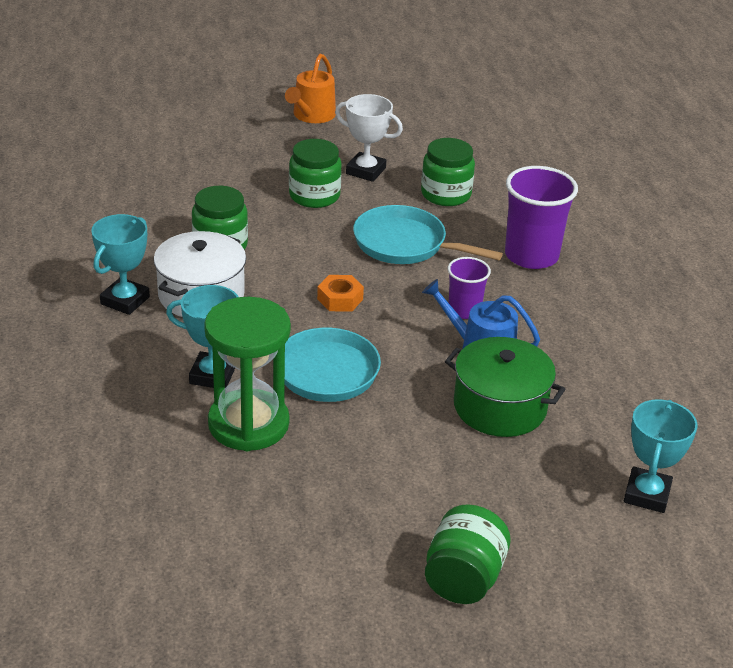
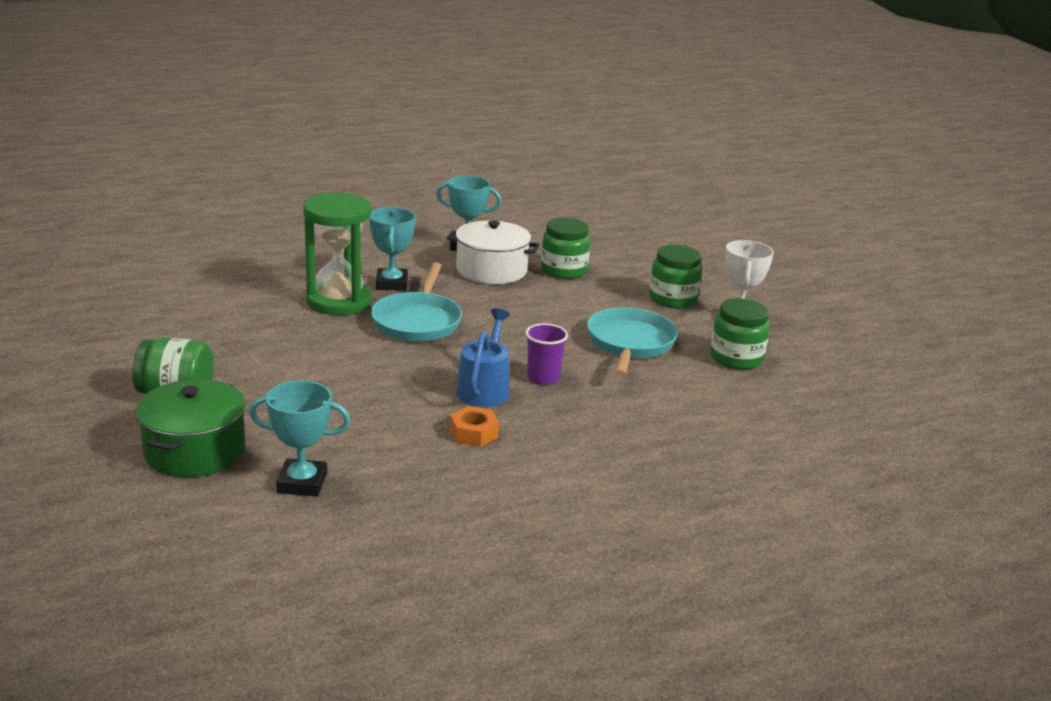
camera: 75 degrees right, 10 degrees down
(311, 115) = (809, 287): orange watering can -> none
(340, 299) = (522, 322): orange nut -> orange nut (473, 433)
(500, 407) = (404, 402): green pot -> green pot (195, 451)
(531, 256) = (664, 408): purple cup -> none

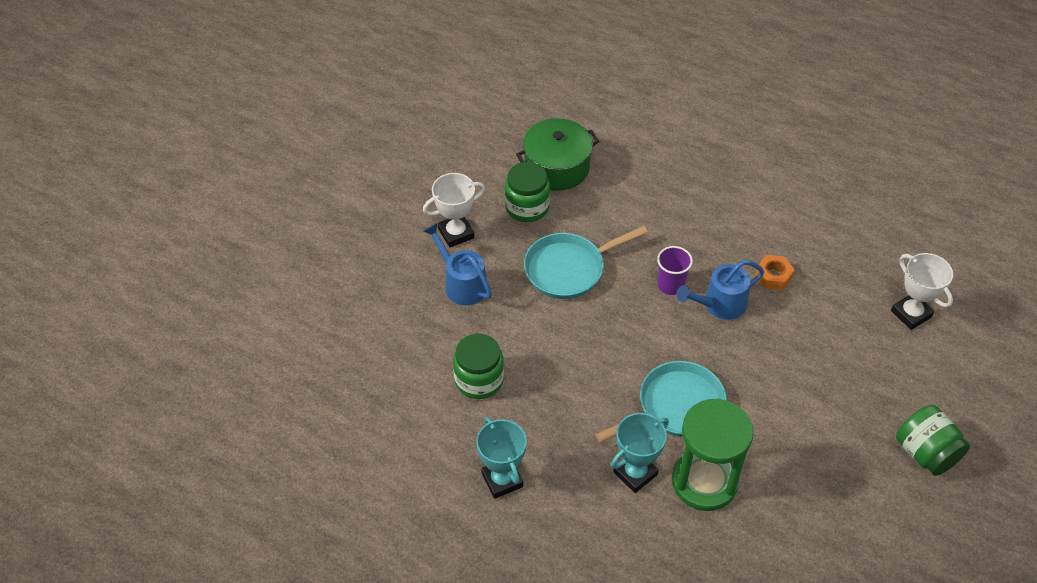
camera: 125 degrees left, 25 degrees up
(195, 451) = (952, 387): green pot -> green pot (557, 167)
(302, 483) = (911, 314): turquoise trophy -> white trophy
(491, 270) = (533, 427): white pot -> none
(673, 299) = (462, 284): green jar -> blue watering can

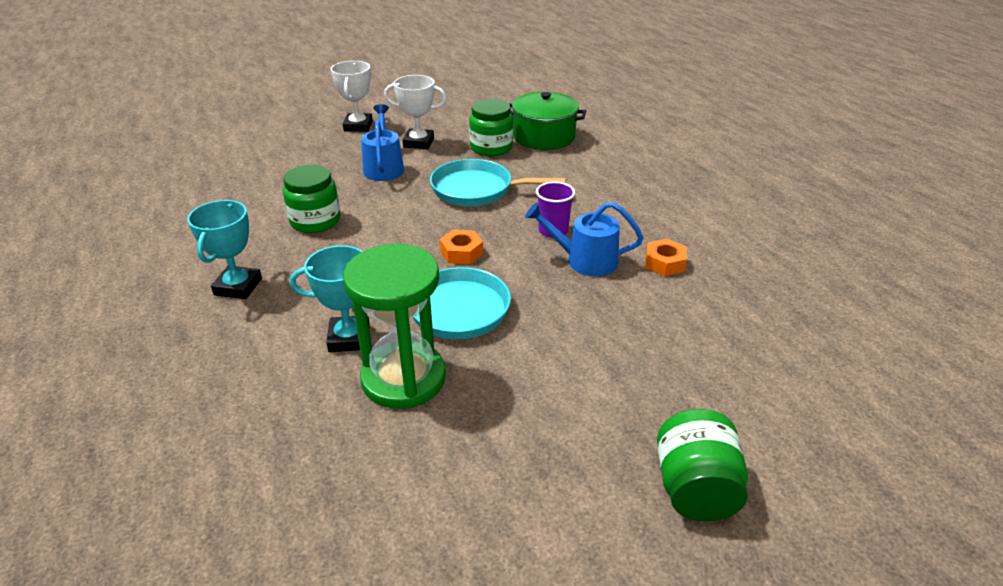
camera: 35 degrees right, 15 degrees down
(627, 347) = (461, 252): none -> orange nut
(911, 314) = (801, 353): white trophy -> white trophy (358, 126)

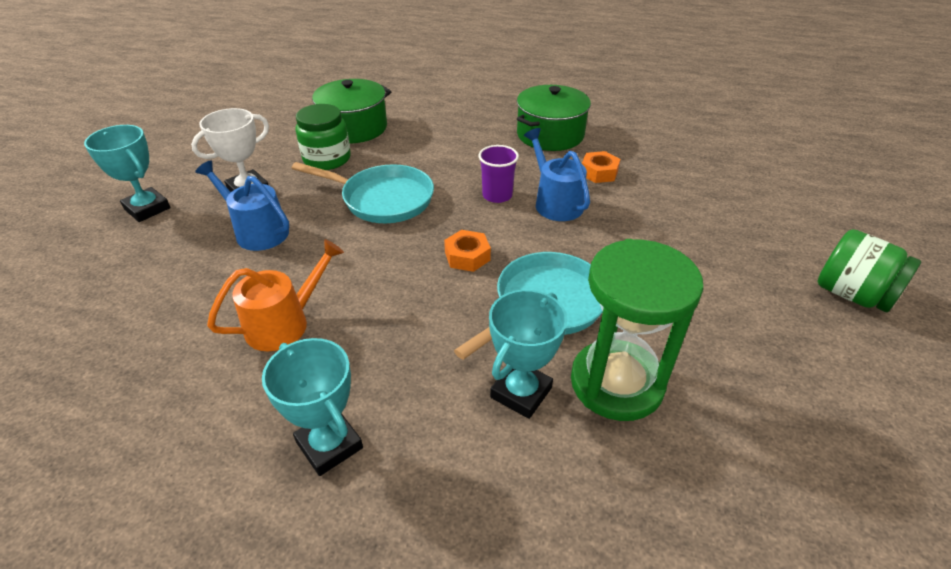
camera: 50 degrees left, 5 degrees up
(315, 221) = (284, 323): green jar -> orange watering can
(358, 126) = (147, 209): white trophy -> turquoise trophy
(477, 190) = (382, 199): turquoise pan -> turquoise pan turned 120 degrees counterclockwise
(585, 260) = (555, 202): blue watering can -> blue watering can turned 105 degrees clockwise
(681, 215) = (550, 135): none -> green pot

